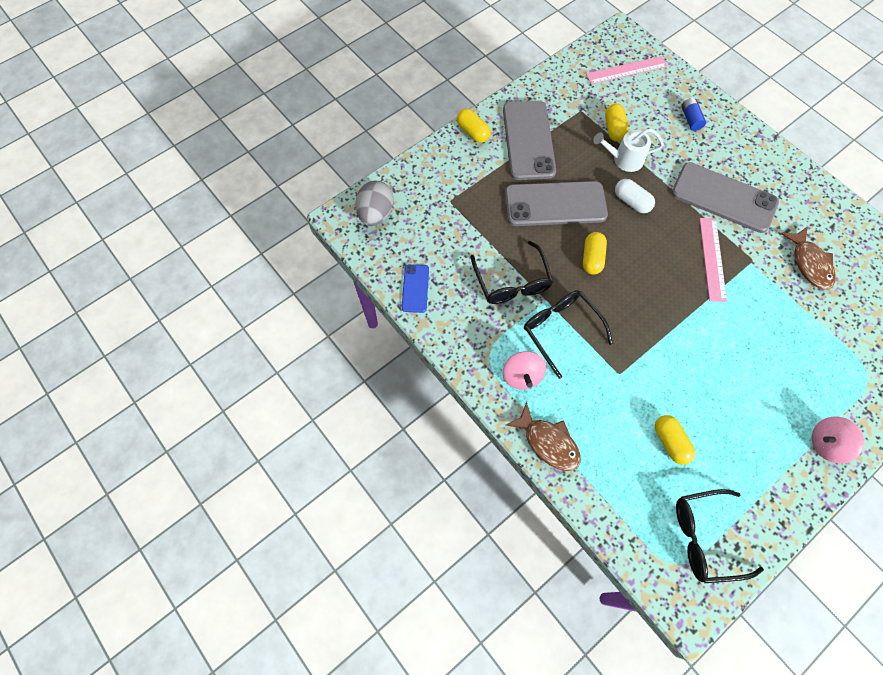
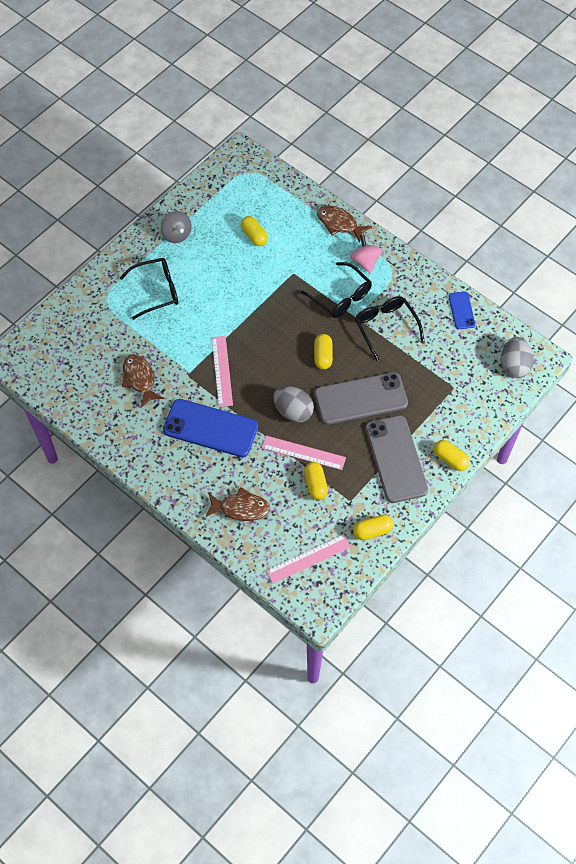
camera: 170 degrees right, 5 degrees down
(563, 83) = (372, 531): none -> yellow capsule
(624, 159) = (303, 453): white watering can -> pink ruler
(631, 202) = (293, 411): white capsule -> grey egg
(690, 119) = (241, 508): blue battery -> brown fish
(705, 537) = (230, 188): black glasses -> black glasses (156, 291)
(723, 198) = (210, 428): grey phone -> blue phone
(782, 463) = (177, 234): none -> grey spinning top
(826, 443) = (144, 251): pink spinning top -> none

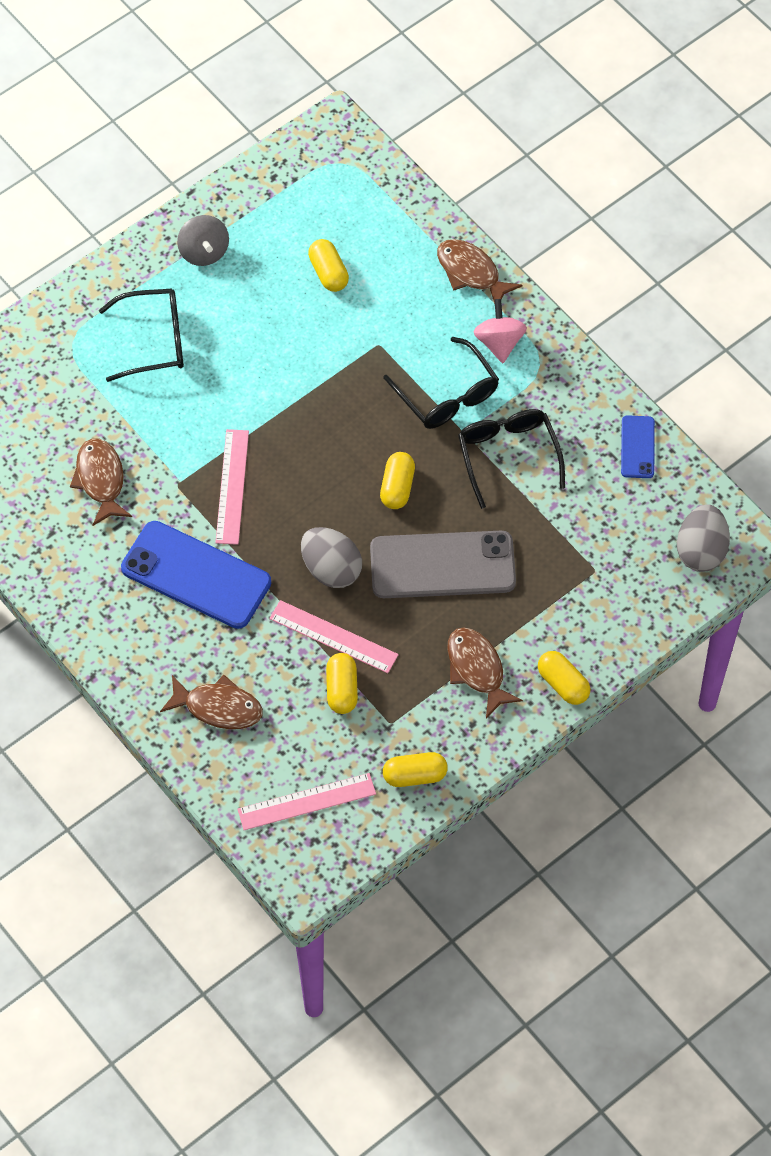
camera: 10 degrees right, 0 degrees up
(396, 459) = (477, 669): grey phone -> brown fish

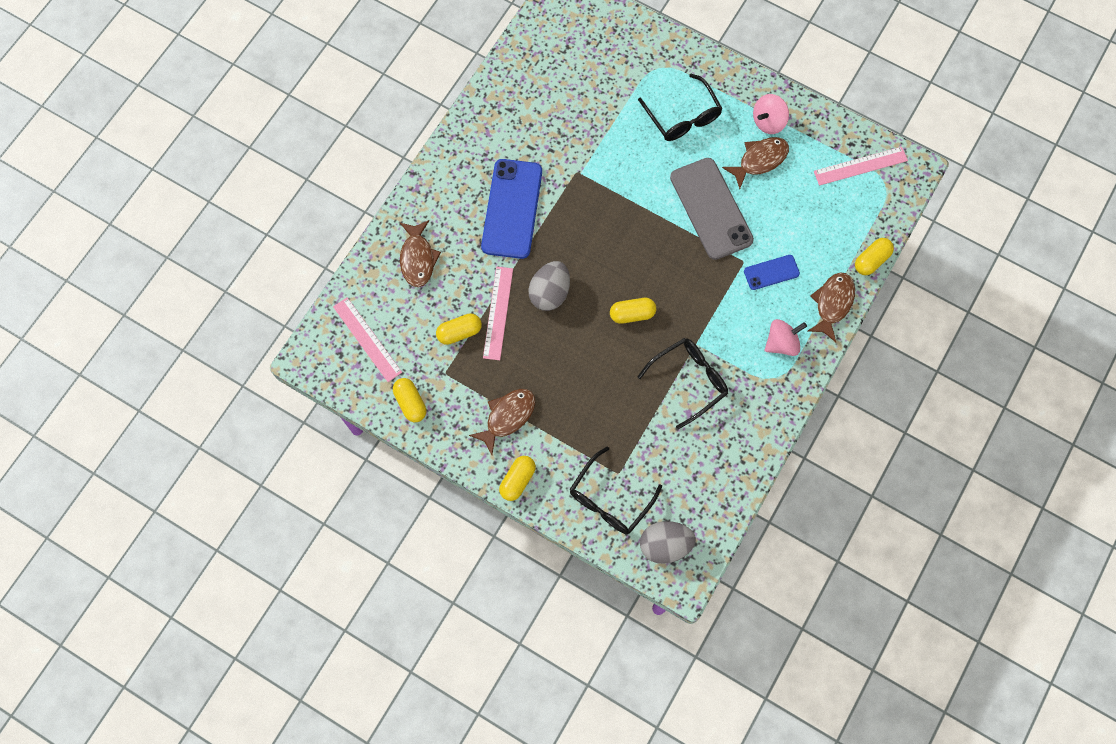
camera: 70 degrees right, 10 degrees up
(101, 480) = (561, 124): brown fish -> brown fish (759, 160)
(204, 252) = (768, 122): grey spinning top -> pink spinning top
(232, 486) = (589, 207): pink ruler -> pink ruler (860, 166)
(328, 273) = (788, 208): yellow capsule -> yellow capsule (871, 260)
(442, 565) = (581, 366): grey phone -> grey phone (711, 209)
(447, 395) = (722, 322): black glasses -> black glasses (610, 499)
(637, 447) = (734, 470): blue phone -> blue phone (771, 272)

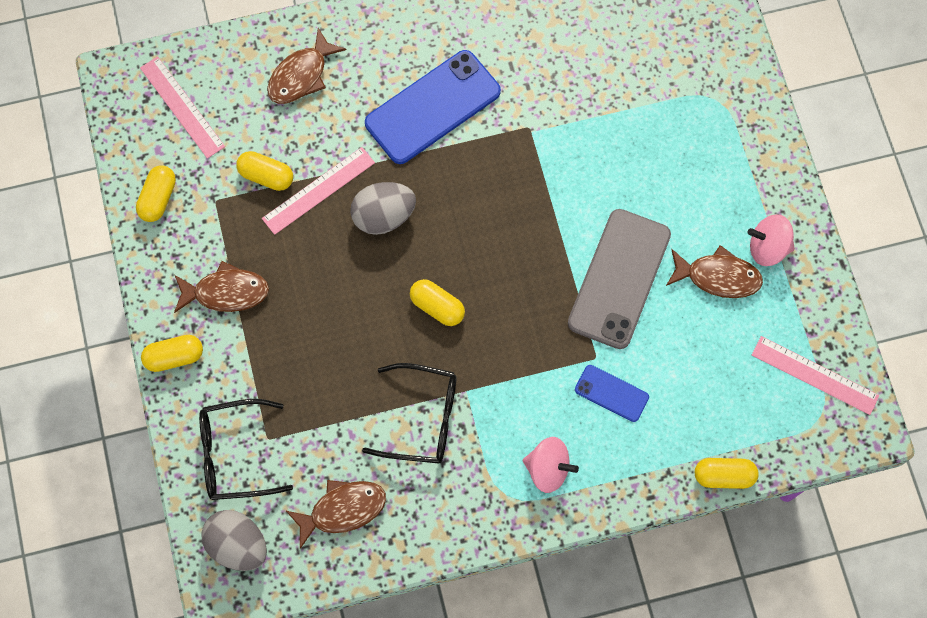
camera: 45 degrees right, 0 degrees up
(367, 339) = (182, 107): pink ruler -> pink ruler turned 45 degrees counterclockwise
(683, 116) = (687, 167): black glasses -> none
(832, 304) = (638, 480): brown fish -> brown fish (342, 510)

